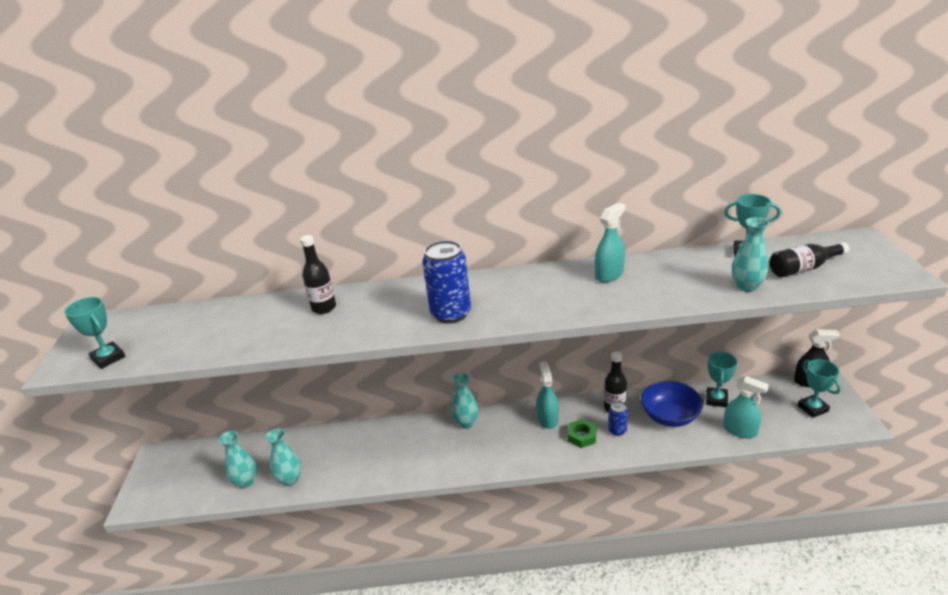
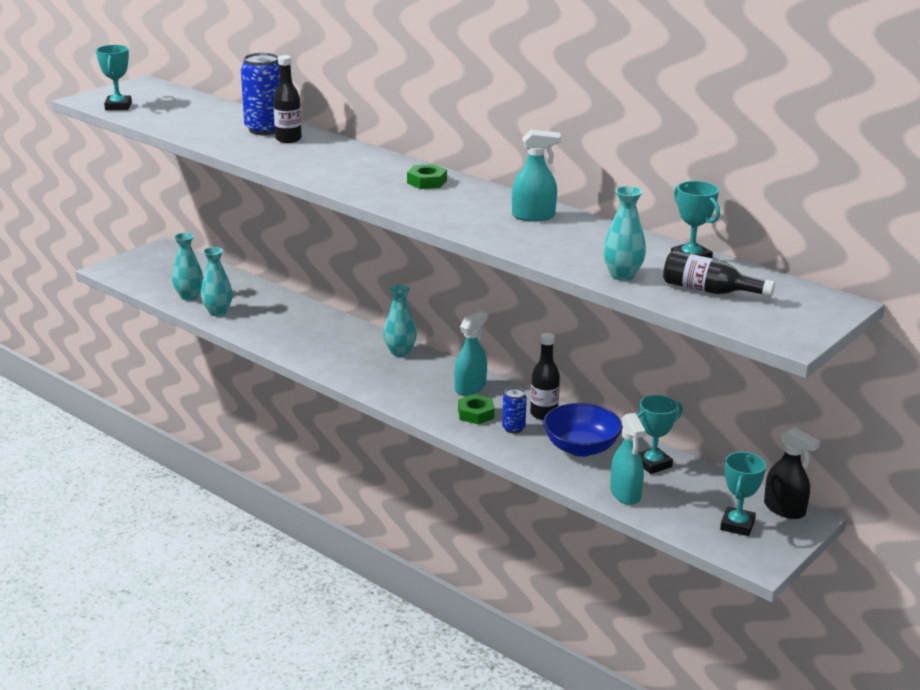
camera: 40 degrees right, 5 degrees down
(451, 314) = (360, 181): blue can -> blue can (265, 129)
(493, 287) = (427, 182): none -> green nut

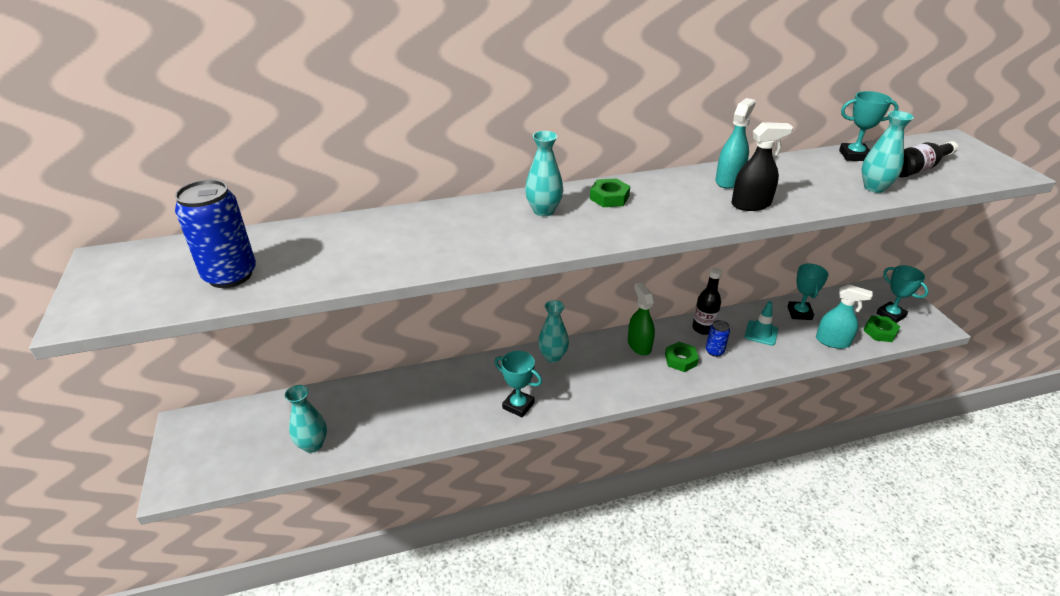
camera: 55 degrees left, 10 degrees up
(118, 106) = (148, 301): turquoise trophy -> turquoise trophy (518, 405)
(218, 312) = (368, 437): turquoise vase -> turquoise vase (543, 211)
(265, 129) = (372, 231): blue can -> blue can (230, 275)
(288, 139) = (417, 227): black bottle -> none
(470, 388) = (639, 345): turquoise spray bottle -> green spray bottle
(581, 448) = (761, 333): blue bowl -> turquoise traffic cone
(689, 522) = (880, 332): none -> green nut
(784, 509) = (878, 290): black spray bottle -> black spray bottle (751, 204)

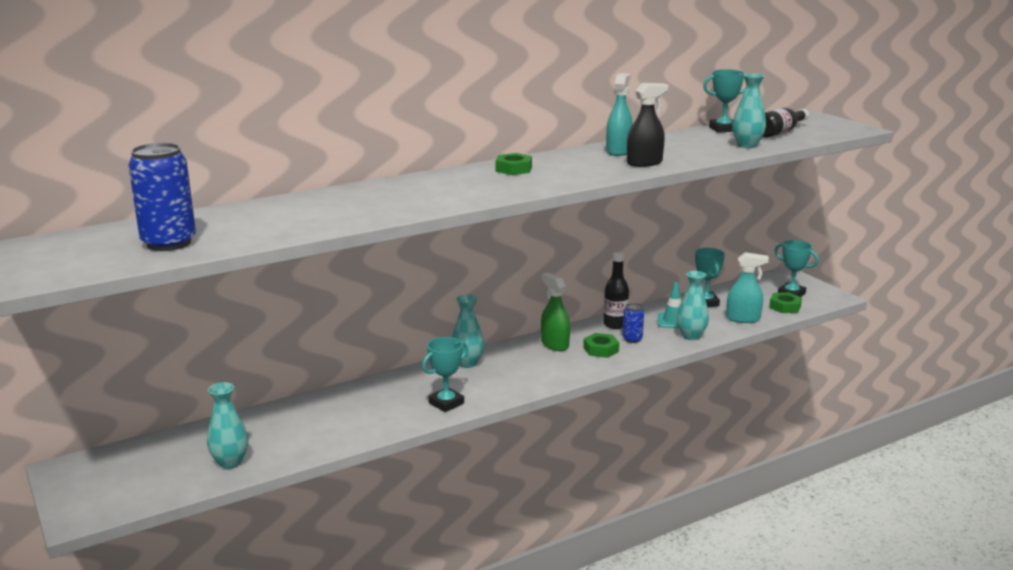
camera: 15 degrees left, 15 degrees down
(518, 405) = (446, 403): turquoise trophy -> turquoise trophy turned 60 degrees counterclockwise
(543, 211) = (456, 181): turquoise vase -> turquoise vase (691, 336)

